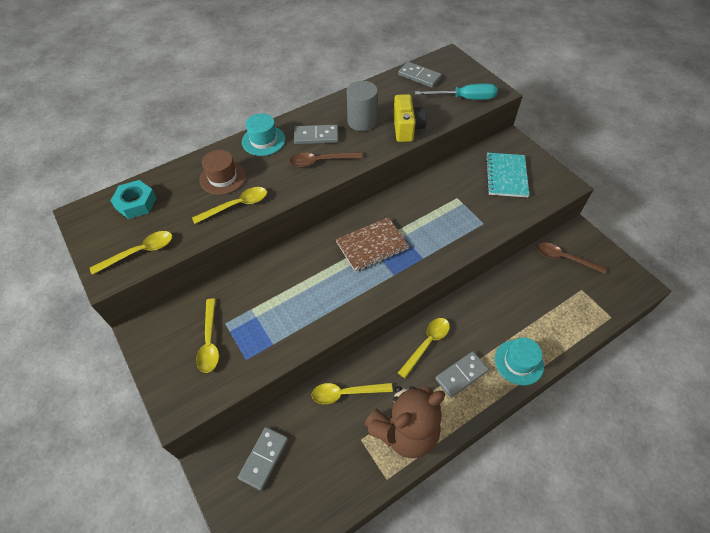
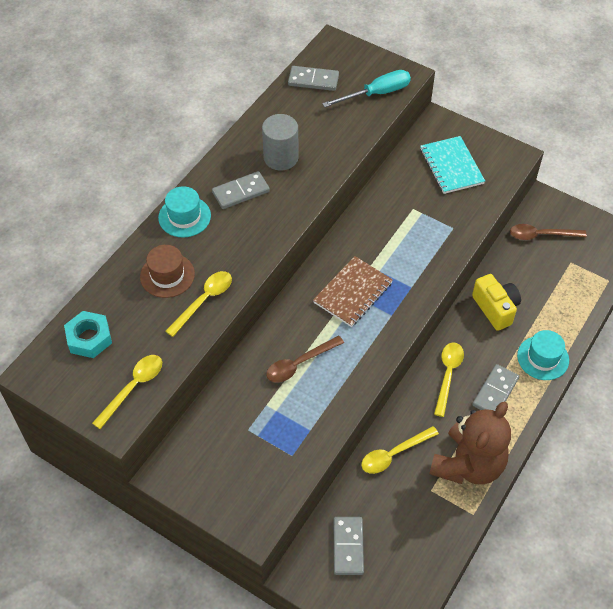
camera: 25 degrees left, 0 degrees up
(210, 341) = (244, 453): yellow spoon -> none
(321, 161) = (263, 220): brown spoon -> brown spoon (299, 364)
(407, 128) = (334, 150): yellow camera -> yellow camera (495, 308)

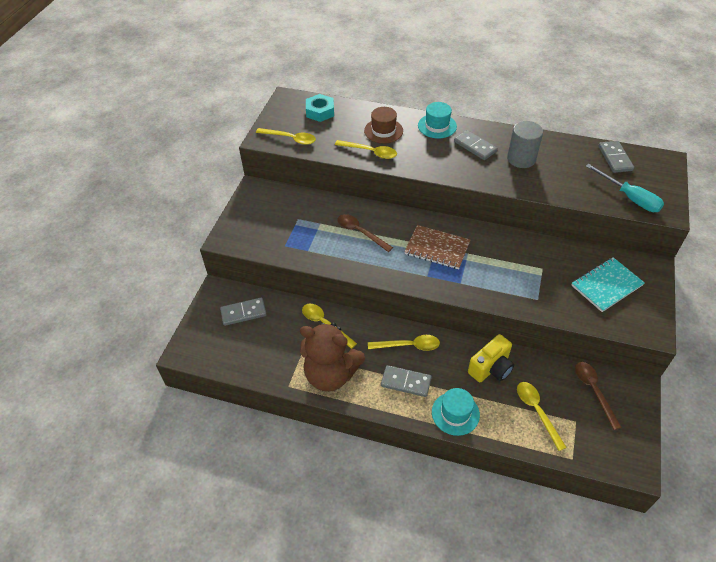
camera: 75 degrees right, 5 degrees down
(554, 288) = (537, 411): none -> yellow spoon

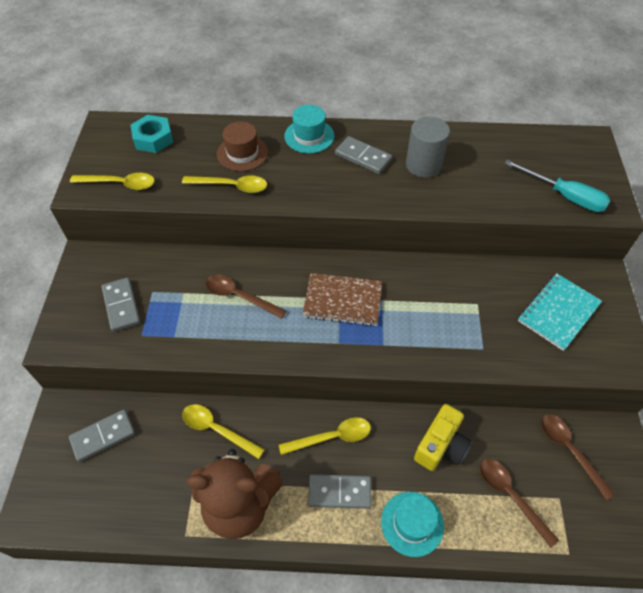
camera: 15 degrees left, 5 degrees up
(537, 411) = (510, 496): yellow spoon -> brown spoon
(615, 158) = (533, 146): grey domino -> grey domino (121, 306)

